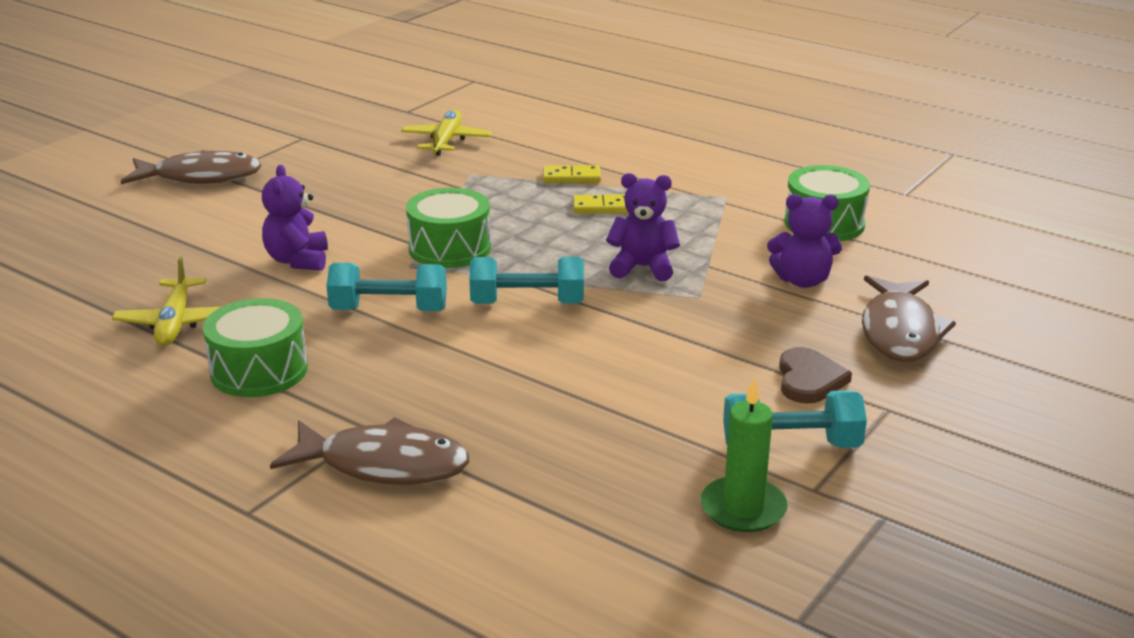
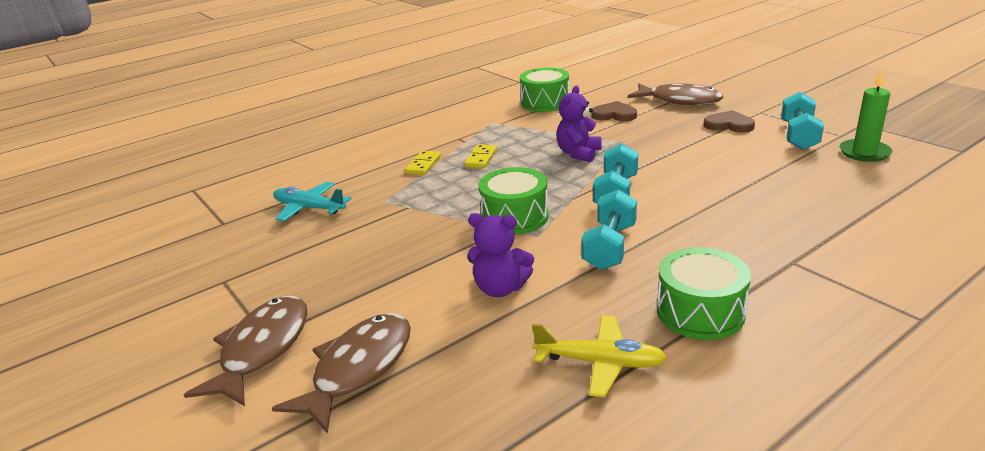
camera: 70 degrees left, 0 degrees up
(384, 465) = (841, 257): brown fish -> brown fish (358, 368)
(446, 141) = (309, 208): yellow plane -> turquoise plane
(802, 281) = (614, 115): purple teddy bear -> brown heart

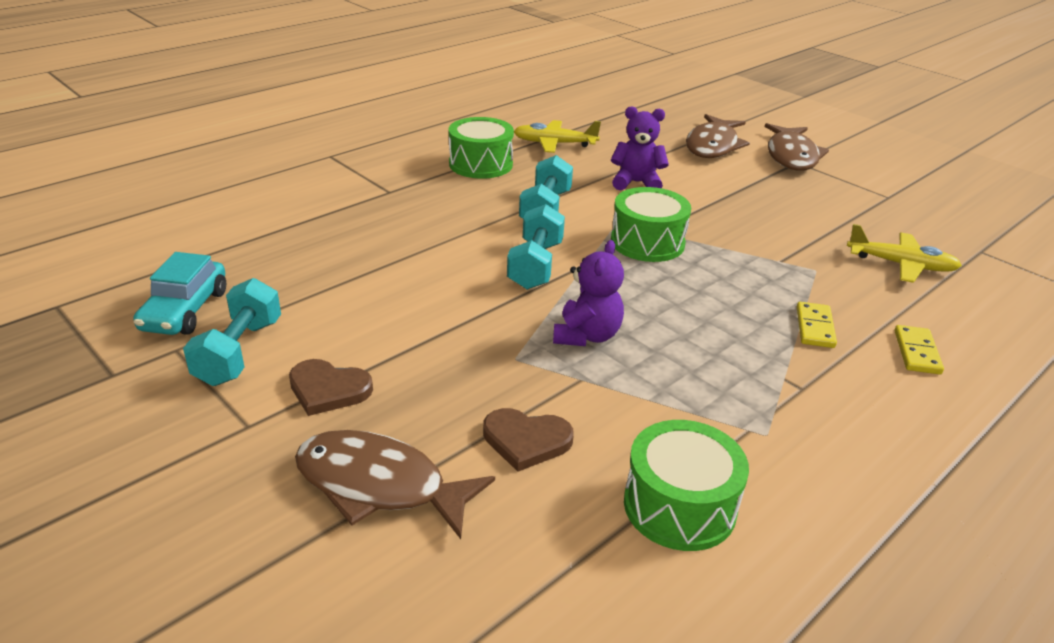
camera: 170 degrees right, 5 degrees up
(309, 208) = (901, 265): turquoise plane -> yellow plane
(481, 158) = (734, 335): yellow domino -> yellow domino (917, 352)
(864, 153) = (185, 310): green candle -> turquoise car

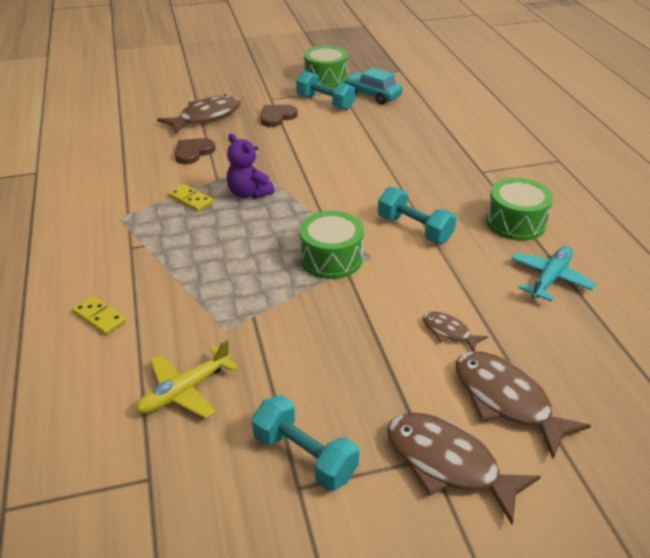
camera: 120 degrees right, 5 degrees up
(535, 265) = (337, 200): turquoise dumbbell -> turquoise dumbbell (304, 456)
(554, 144) = (549, 278): yellow plane -> turquoise plane
(636, 183) = (437, 296): purple teddy bear -> none
(673, 172) = (448, 332): none -> brown fish
(679, 506) = (114, 175): green drum -> green drum (325, 78)
(814, 327) = (168, 285): yellow domino -> yellow domino (191, 200)

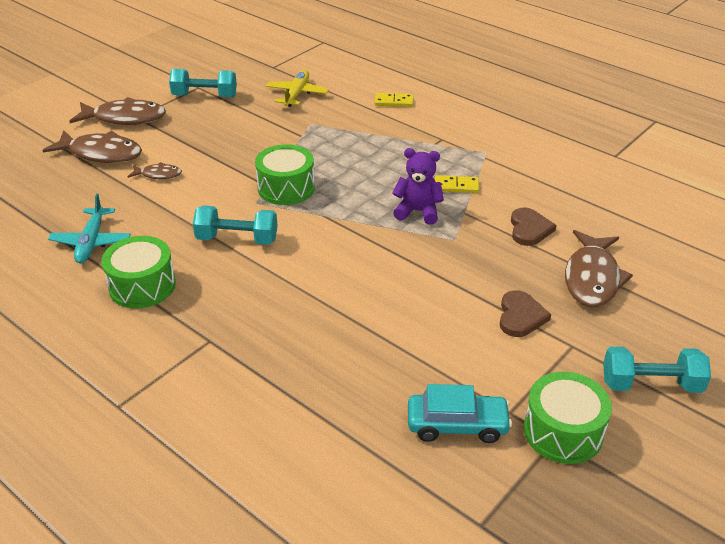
camera: 145 degrees right, 0 degrees up
(325, 102) = (499, 373): turquoise dumbbell -> turquoise dumbbell (651, 384)

